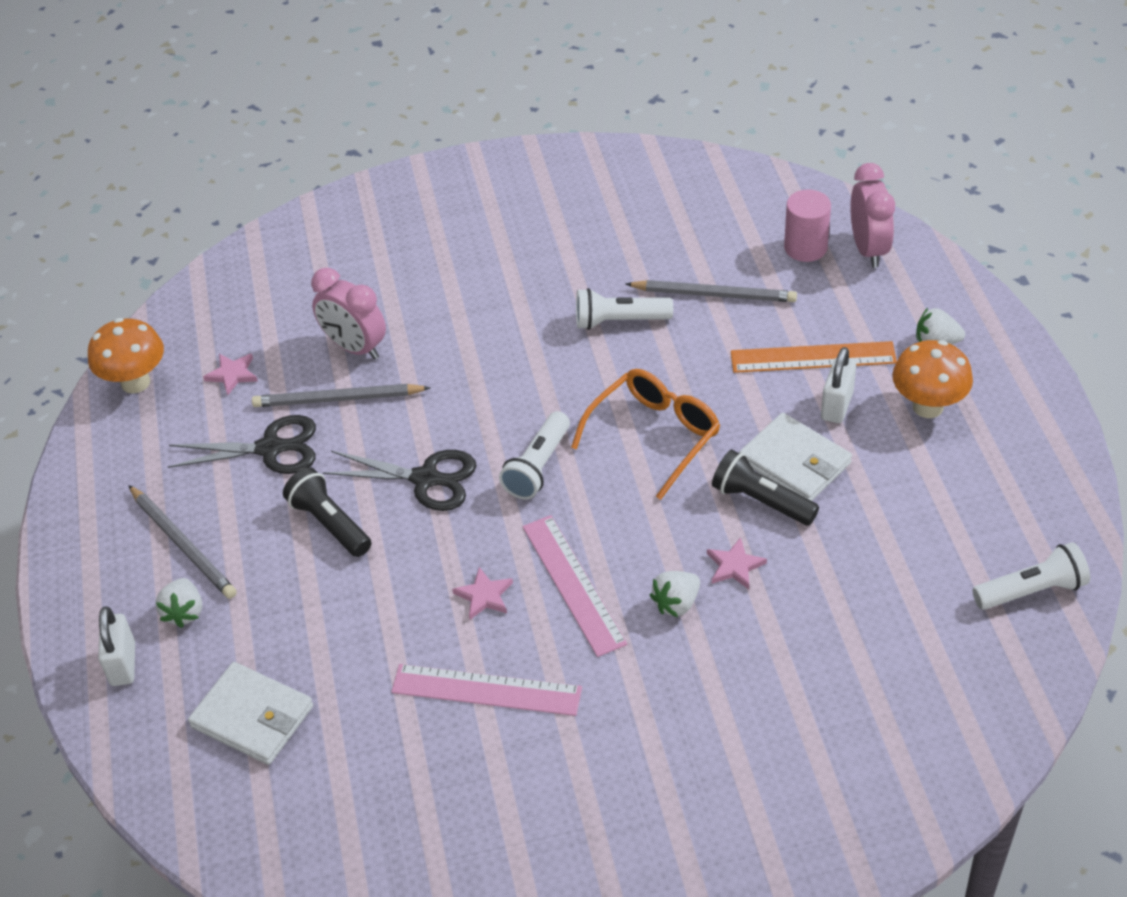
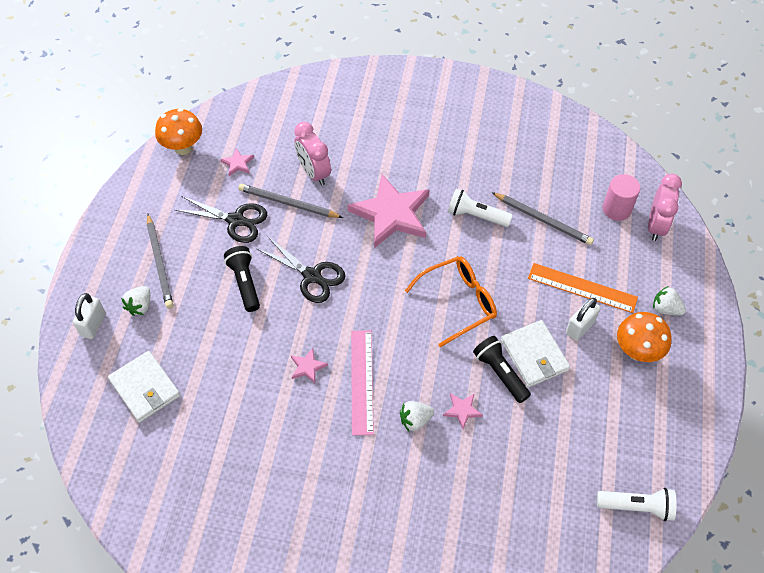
camera: 20 degrees right, 10 degrees up
(486, 690) = (279, 429): pink ruler -> none
(498, 360) = (391, 214): none -> pink star
(538, 467) = (379, 295): white flashlight -> none

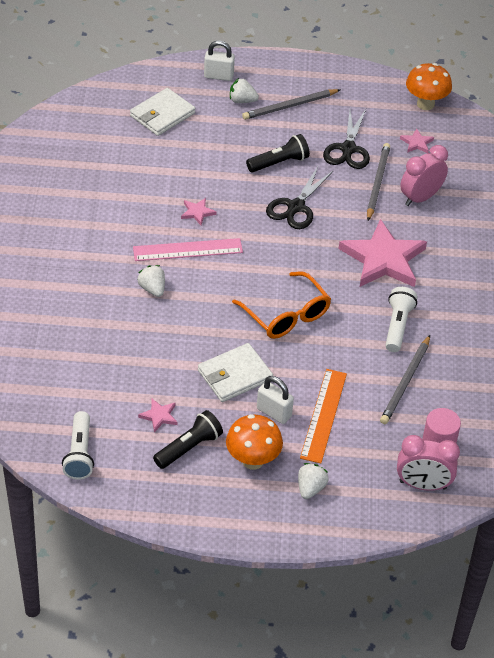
camera: 80 degrees right, 10 degrees down
(462, 410) = (167, 322): pink star -> pink star (159, 416)
(500, 373) = (210, 349): black flashlight -> black flashlight (189, 447)

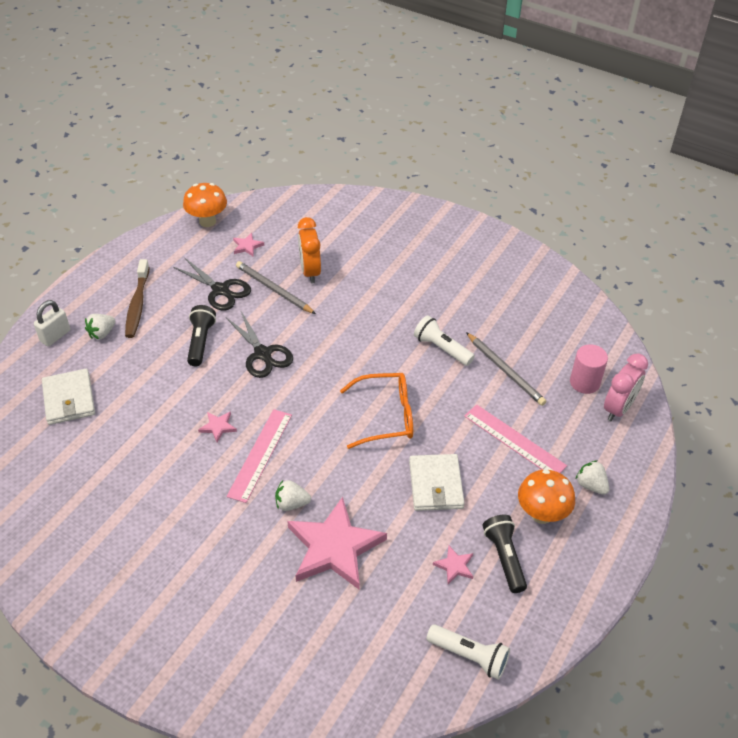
camera: 60 degrees left, 0 degrees up
(274, 412) = (494, 474): white padlock -> none
(289, 106) = (137, 304): grey pencil -> brown toothbrush
(324, 415) = (514, 440): orange ruler -> pink ruler
(383, 259) = (362, 324): pink star -> pink star (334, 547)
(420, 198) = (310, 272): pink clock -> orange clock

